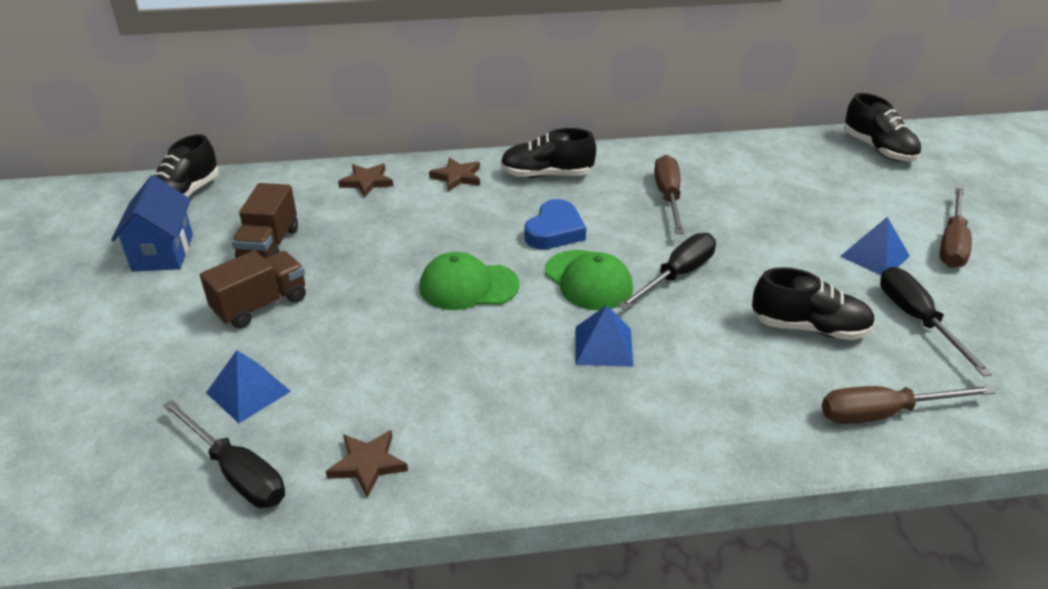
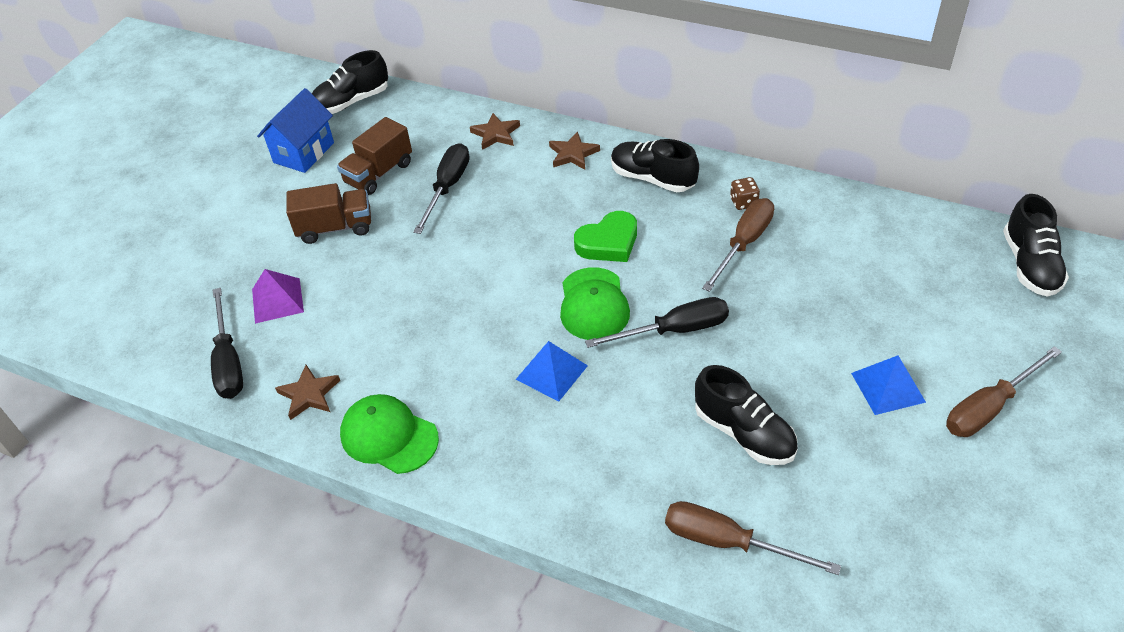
camera: 35 degrees right, 10 degrees up
(248, 392) = (277, 300): blue pyramid -> purple pyramid
(468, 286) = (494, 271): green cap -> green cap (389, 436)
(554, 231) = (608, 242): blue heart -> green heart
(638, 170) = (743, 202): none -> brown dice
(917, 320) = (858, 471): black screwdriver -> black screwdriver (447, 188)

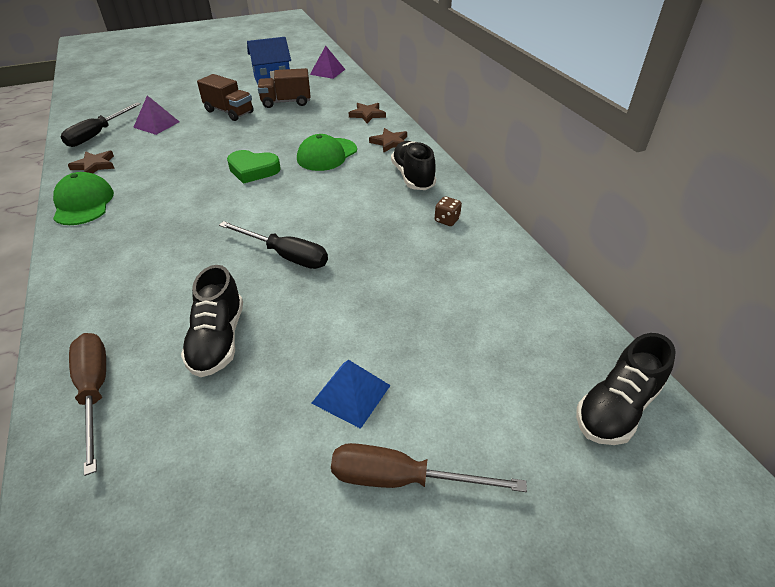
camera: 40 degrees right, 5 degrees down
(351, 102) = (327, 71): black shoe -> purple pyramid
(447, 188) = (303, 123): black screwdriver -> none
(551, 372) = (192, 229): blue pyramid -> none
(593, 304) = (271, 213): green cap -> green cap (327, 154)
(608, 242) = (332, 191): green heart -> green heart (253, 170)
(744, 244) = (407, 241): brown screwdriver -> none

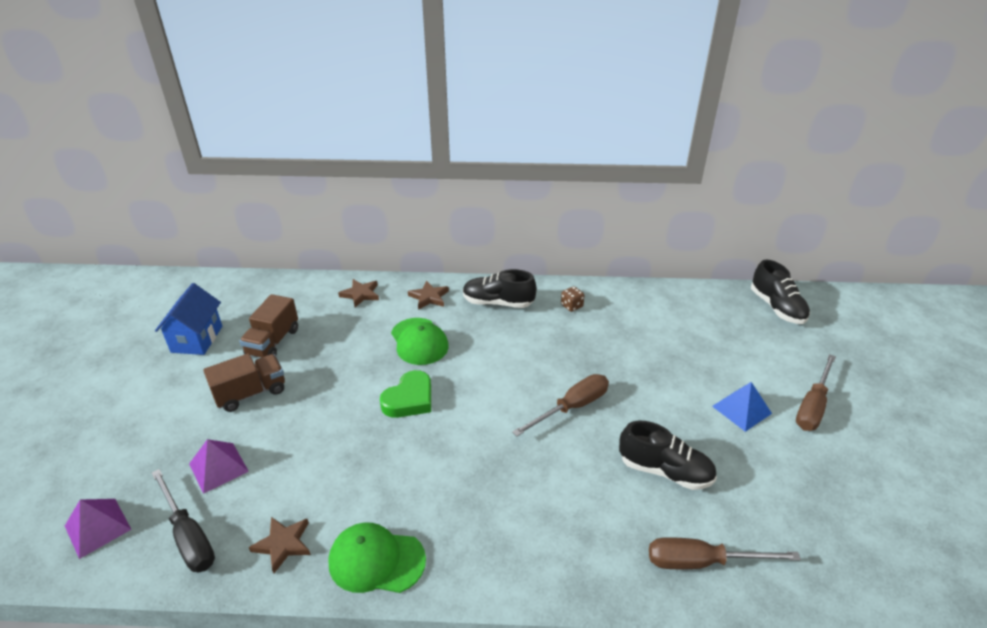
camera: 65 degrees left, 5 degrees down
(285, 255) = (571, 407): black screwdriver -> brown screwdriver
(327, 71) = (226, 292): purple pyramid -> purple pyramid (97, 527)

